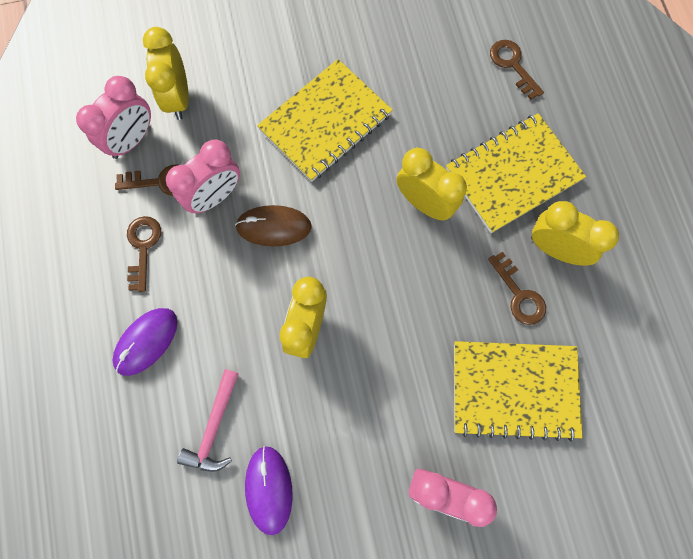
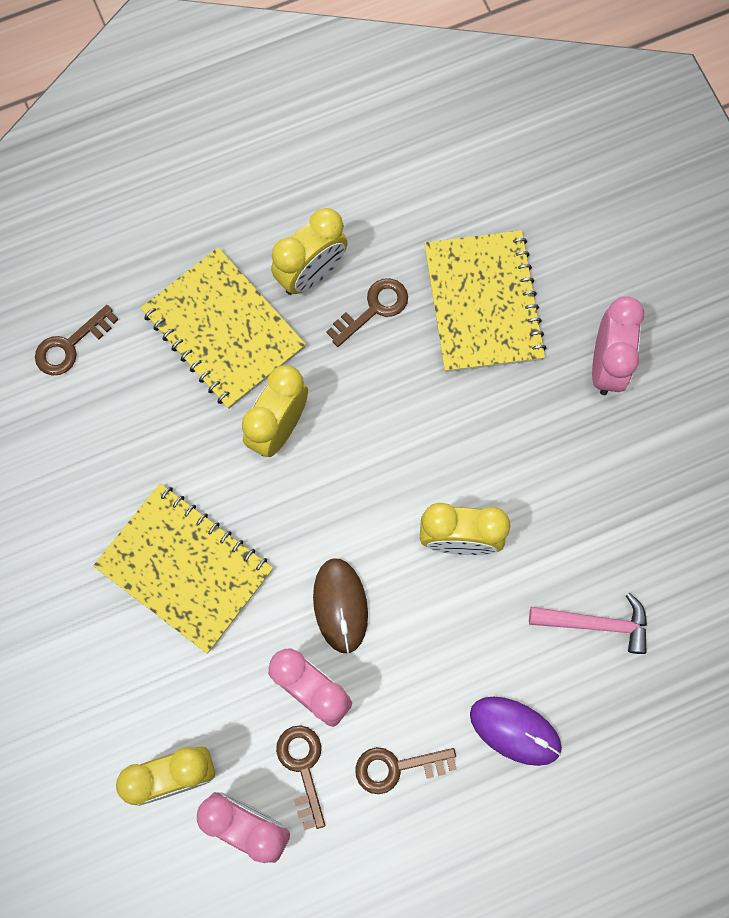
camera: 100 degrees left, 0 degrees up
(269, 489) = (648, 547): purple mouse -> none
(555, 249) = (311, 274): yellow clock -> yellow clock turned 150 degrees counterclockwise

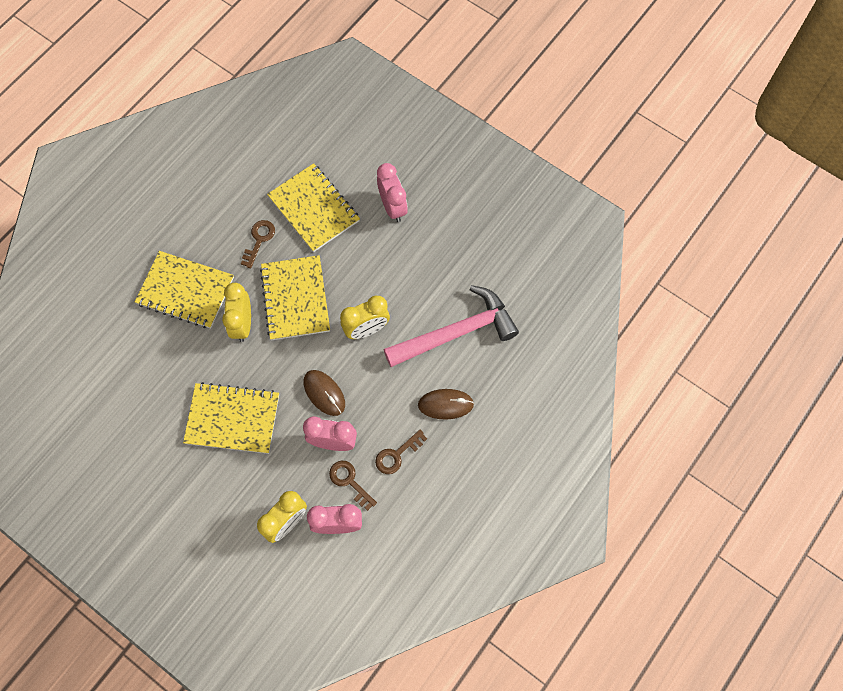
camera: 30 degrees left, 5 degrees down
(70, 346) = (106, 341): brown key -> none
(311, 274) = (216, 240): yellow clock -> none
(378, 432) = (295, 299): none -> yellow notebook
(515, 730) = (445, 404): purple mouse -> brown mouse
(596, 624) = (457, 332): pink hammer -> pink hammer, size x1.97

